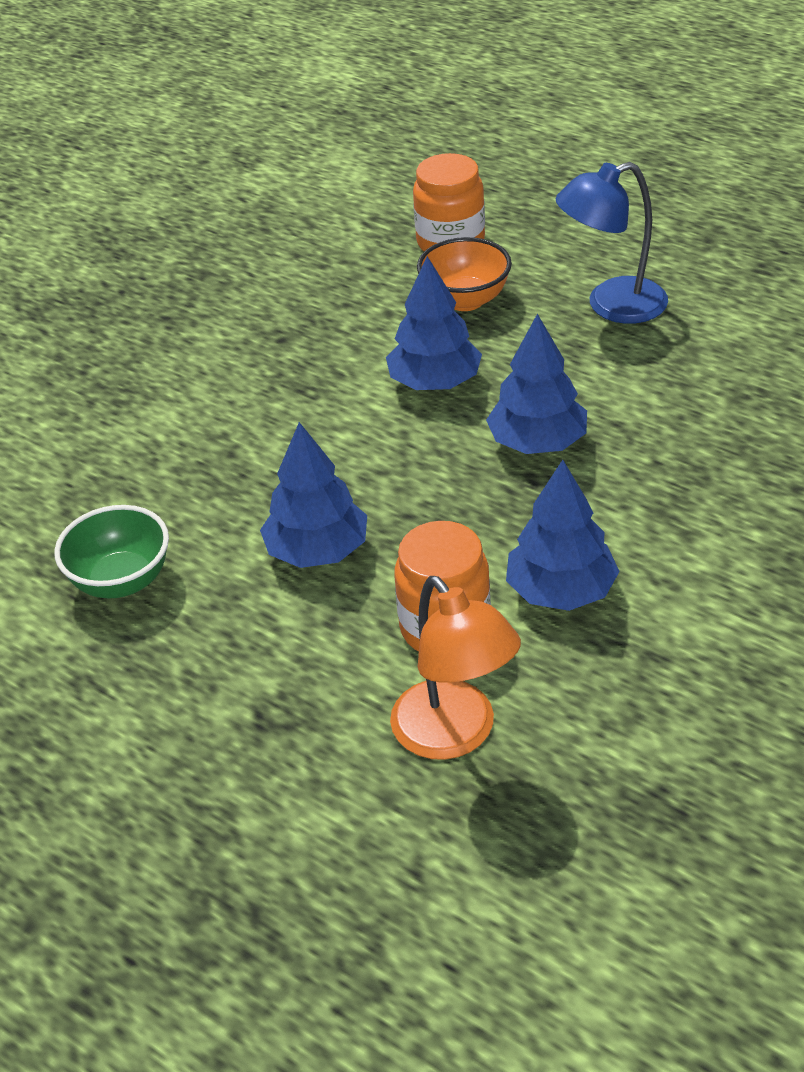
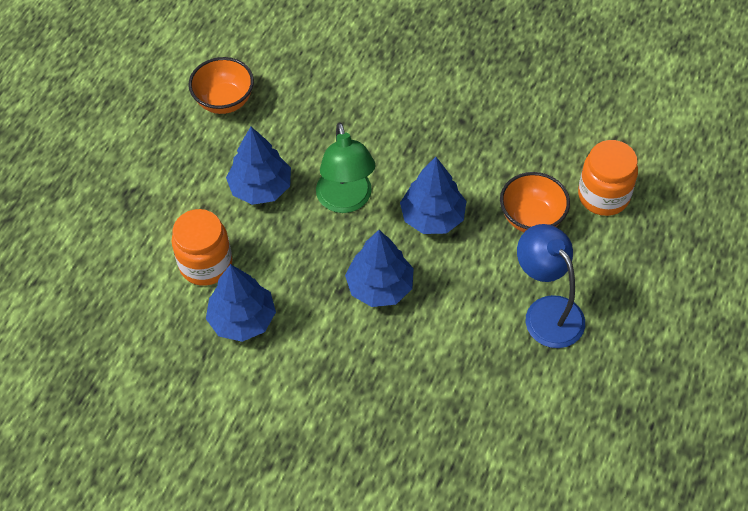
camera: 75 degrees right, 15 degrees up
(121, 581) = (224, 101): green bowl -> orange bowl
(377, 461) = (346, 201): none -> green lamp
(455, 735) = (125, 283): orange lamp -> none

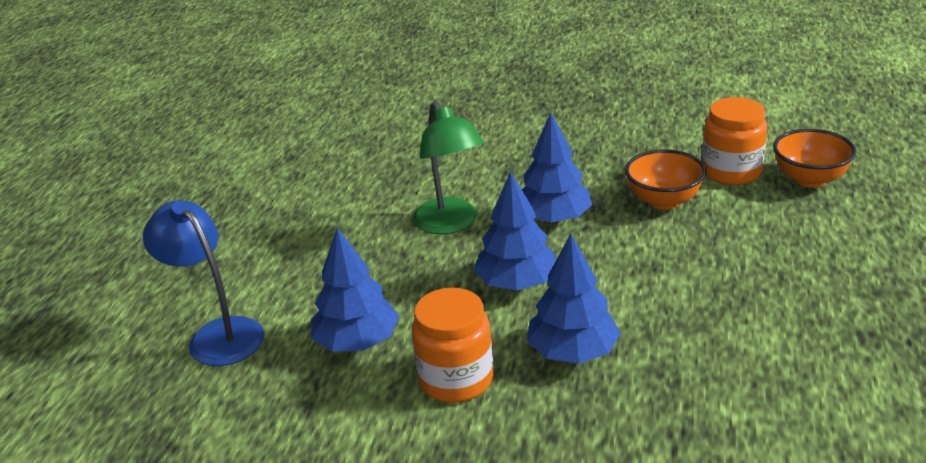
camera: 10 degrees left, 25 degrees down
(206, 264) = (299, 303): orange jar -> orange jar (456, 379)
(224, 101) = (290, 176): orange bowl -> orange bowl (810, 179)
(261, 188) = (349, 231): blue tree -> blue tree (573, 352)
(547, 311) = (722, 268): blue lamp -> blue lamp (218, 334)

